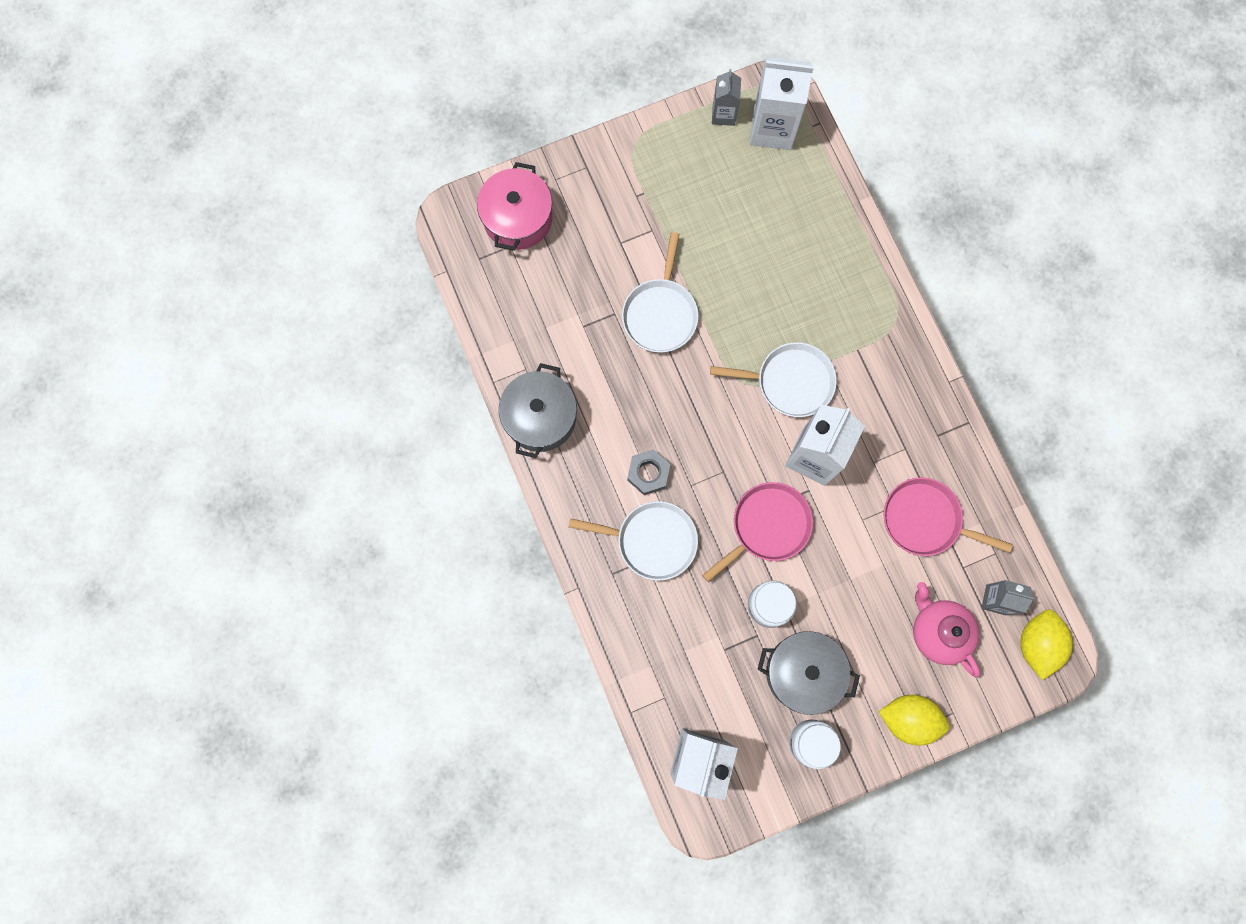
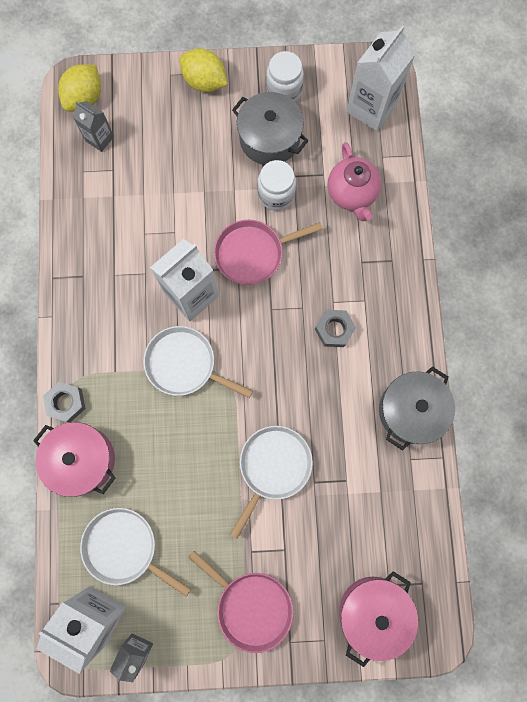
camera: 160 degrees left, 0 degrees up
(652, 540) = (350, 275): white pan -> white pan (124, 547)
(850, 255) = (82, 460): none -> pink pot
(892, 302) = (66, 403): none -> grey nut
(925, 520) = (125, 214): pink pan -> pink pan (251, 606)
(937, 631) = (154, 132): pink teapot -> pink teapot (352, 194)

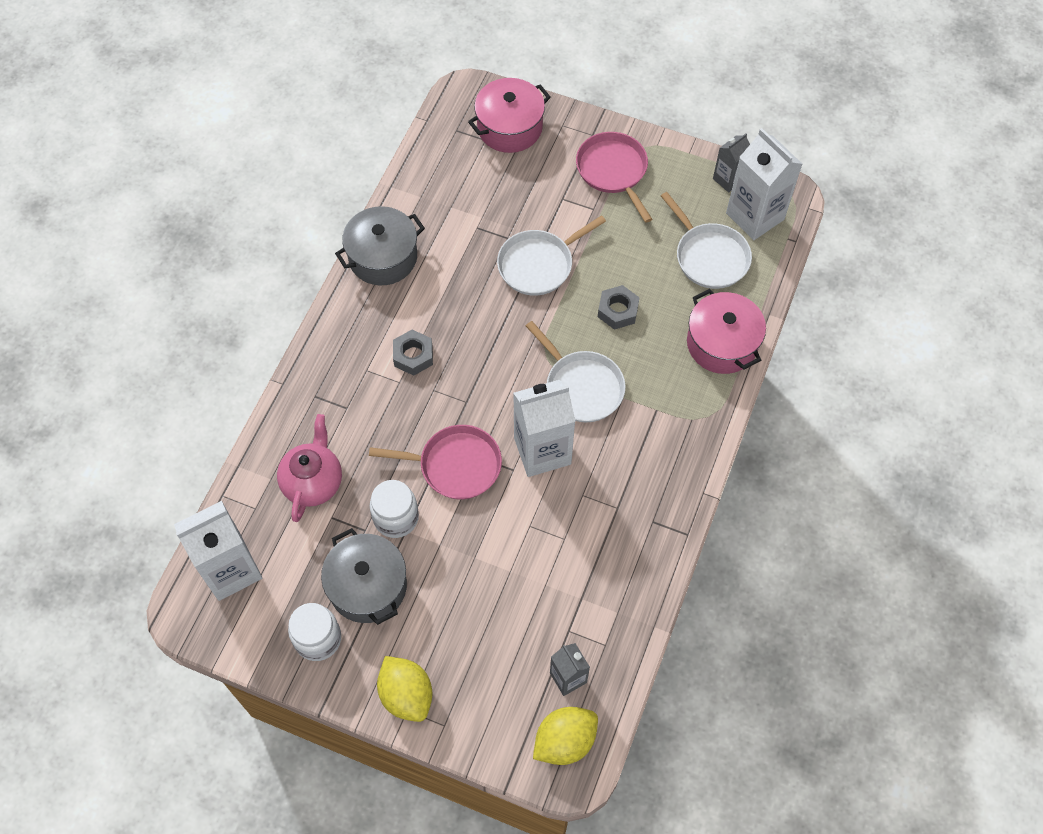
camera: 155 degrees left, 15 degrees down
(66, 403) = (719, 401): grey nut -> grey nut (618, 311)

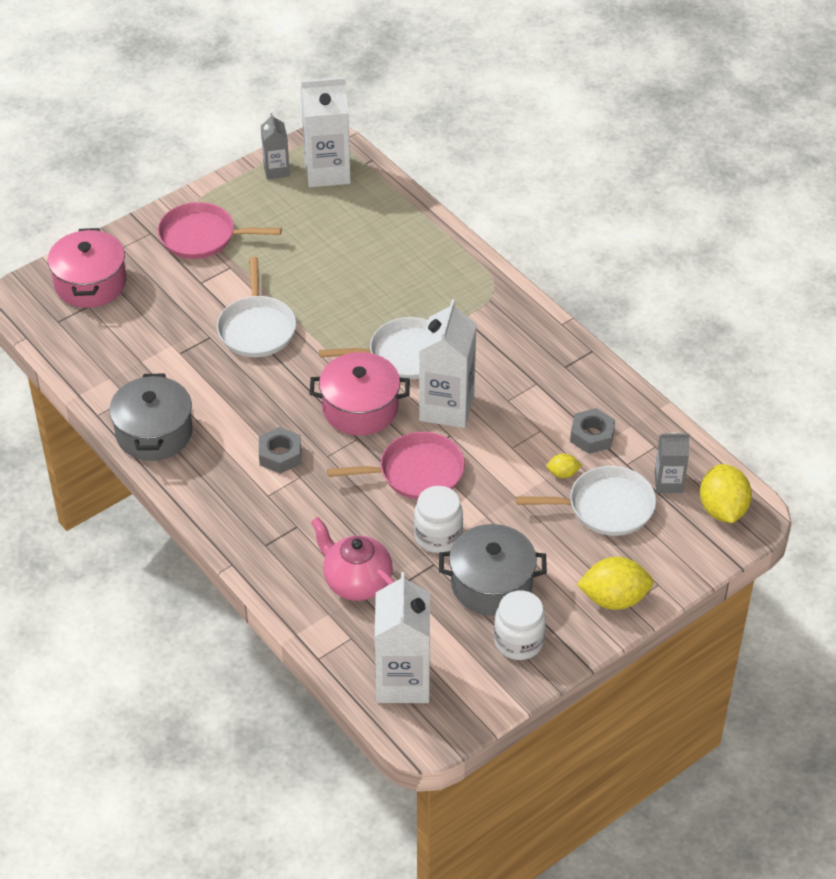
camera: 60 degrees left, 15 degrees down
(456, 465) = (416, 472): pink pan -> pink pan turned 45 degrees clockwise
(524, 582) = (563, 473): none -> yellow lemon
(618, 311) = (348, 298): grey nut -> grey nut (592, 436)
(709, 257) = (343, 217): white pan -> white pan (606, 507)
(722, 343) = (433, 248): pink pot -> pink pot (360, 408)

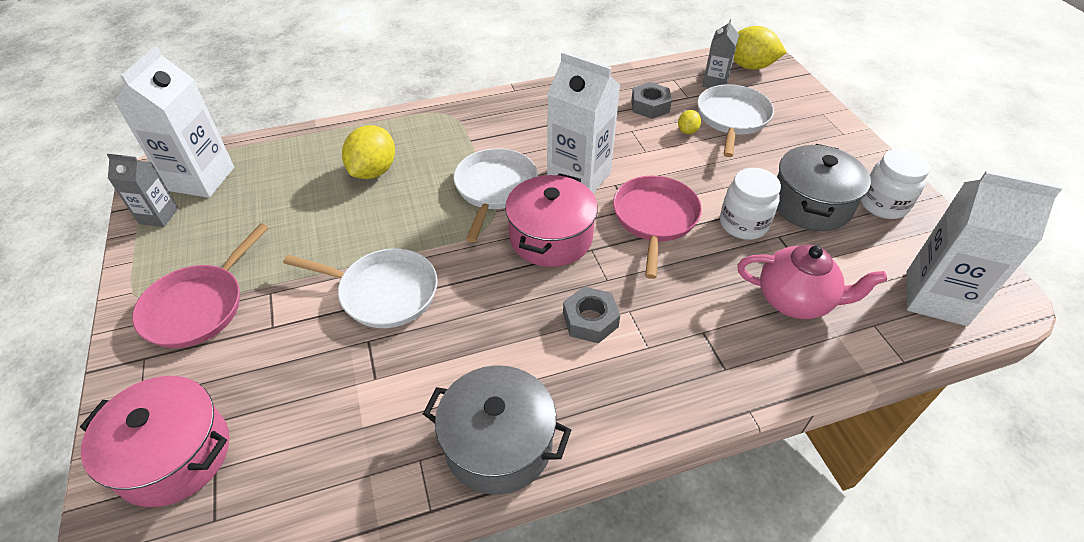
camera: 70 degrees left, 0 degrees up
(356, 582) = (795, 300): pink teapot -> pink teapot turned 135 degrees counterclockwise
(614, 599) = (836, 139): yellow lemon -> yellow lemon (373, 171)

